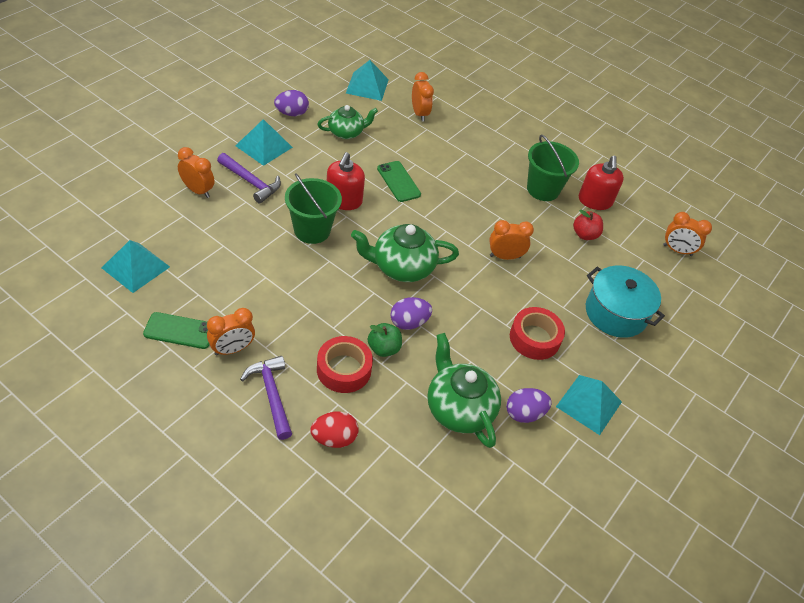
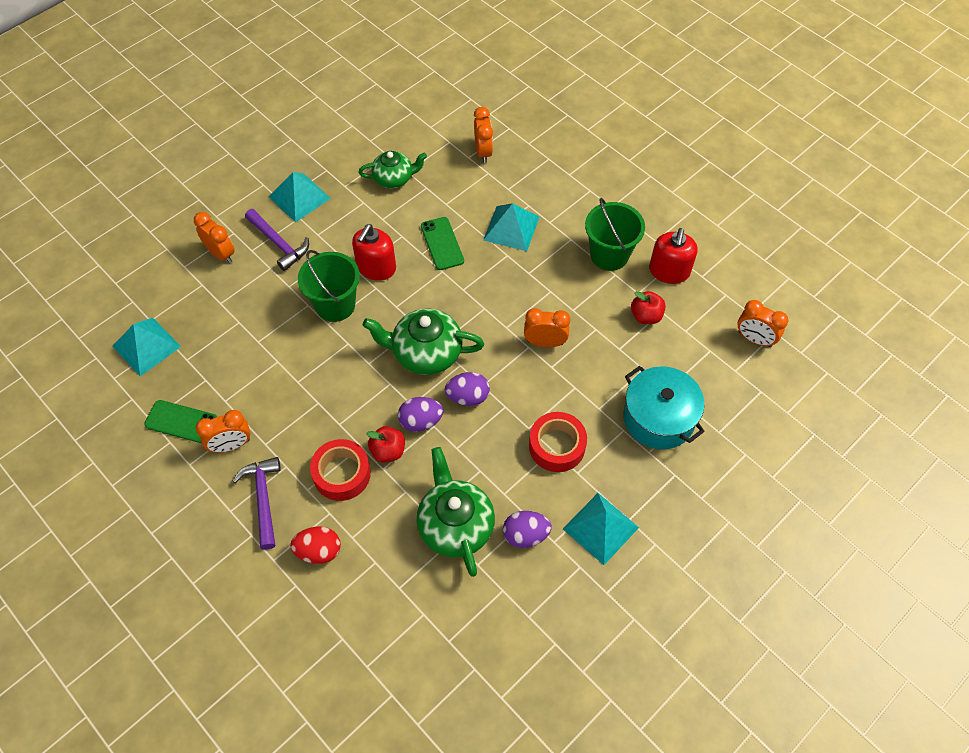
camera: 15 degrees right, 10 degrees up
(291, 113) = (336, 153): purple egg -> purple egg (468, 397)
(367, 86) = (429, 115): turquoise pyramid -> turquoise pyramid (511, 228)
(383, 348) = (388, 451): green apple -> red apple

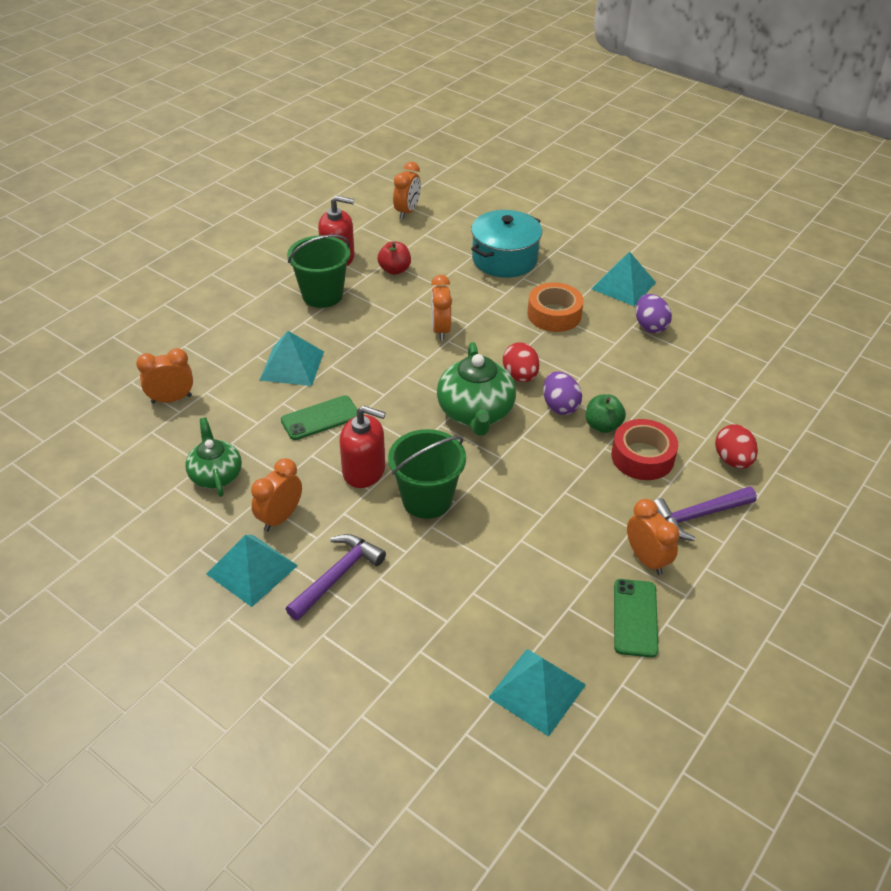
camera: 100 degrees left, 15 degrees down
(221, 254) = (363, 640): orange clock -> orange clock (280, 518)
(388, 451) = (602, 425): red apple -> green apple
(455, 525) = (661, 369): green teapot -> none
(468, 397) = (520, 376): purple egg -> red egg
(557, 446) = (554, 314): red tape -> orange tape

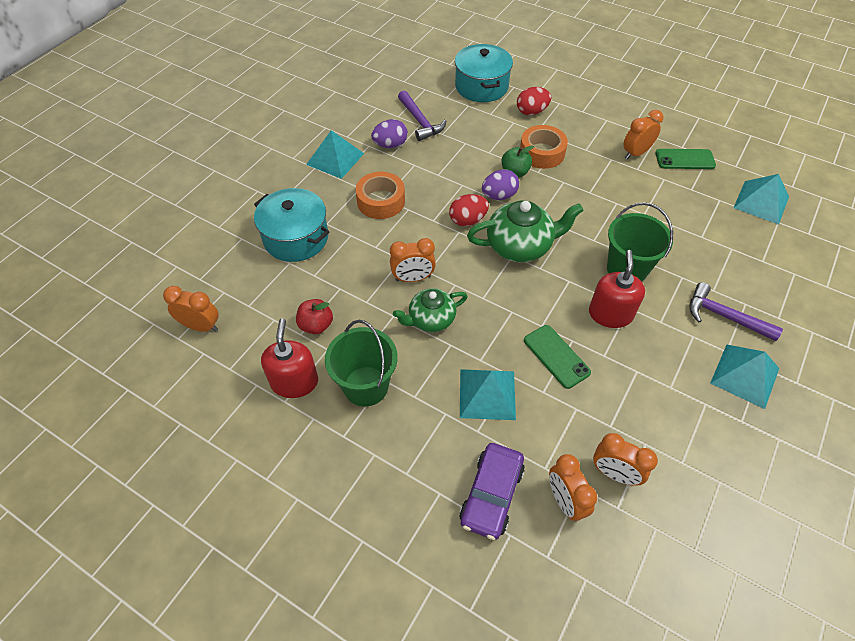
camera: 95 degrees left, 10 degrees up
(195, 357) = (491, 495): none -> purple car
(216, 475) = (655, 428): green teapot -> green teapot (431, 319)
(280, 518) = (684, 366): orange clock -> orange clock (614, 473)
(642, 457) = (542, 153): red tape -> orange tape
(698, 516) = (589, 129): purple hammer -> purple hammer (420, 121)
(784, 416) = (481, 86): none -> turquoise pot

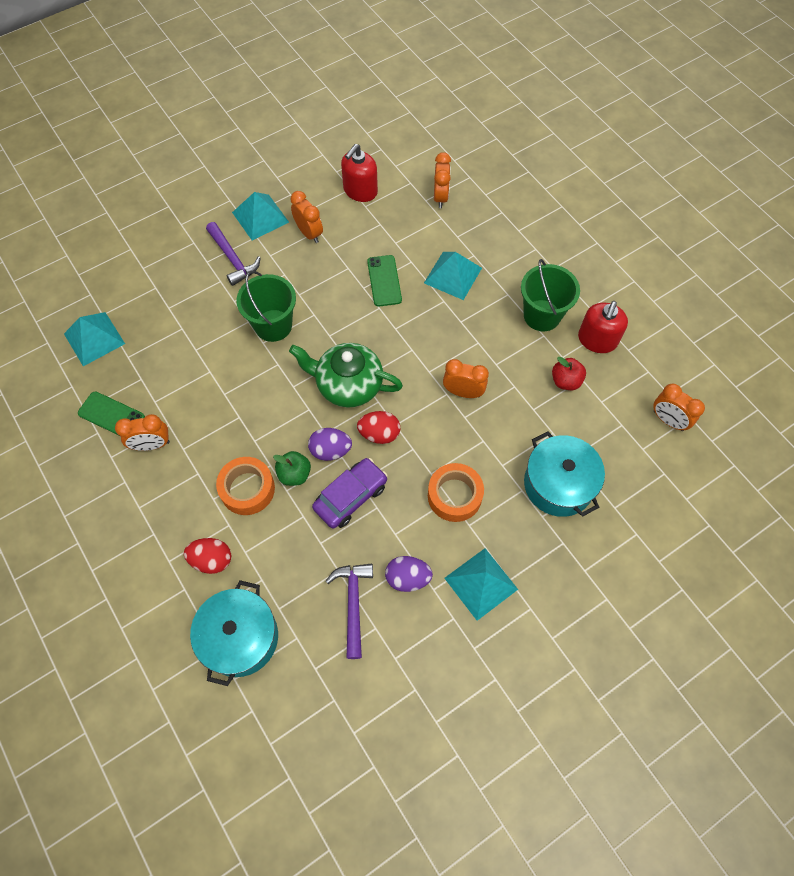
camera: 155 degrees left, 10 degrees up
(431, 319) = (466, 348): green teapot -> none
(491, 495) = (485, 217): purple car -> purple car (351, 497)
(610, 314) = (318, 295): red soap dispenser -> red soap dispenser (360, 191)
(614, 473) = (398, 198): orange clock -> orange clock (309, 233)

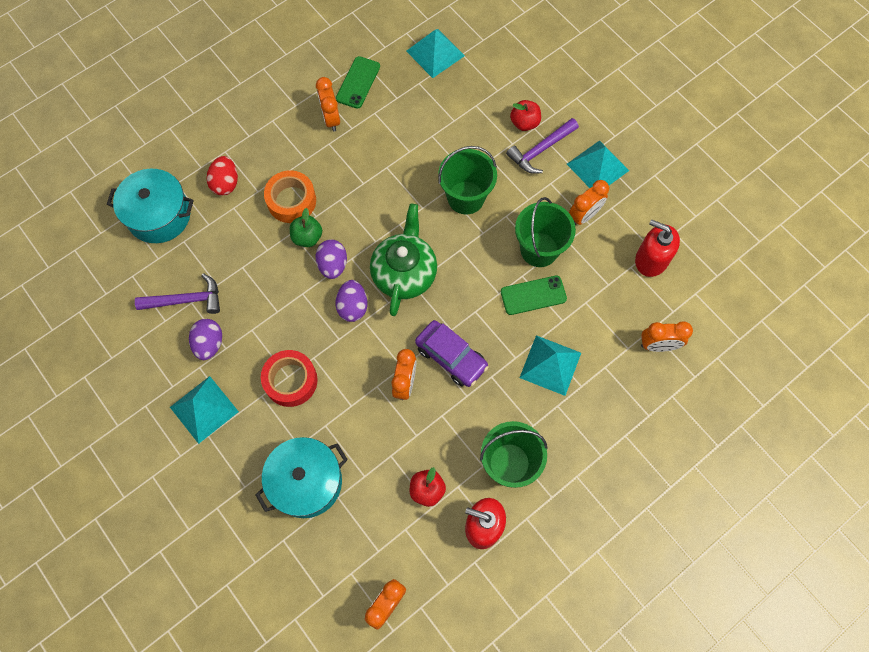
camera: 85 degrees right, 5 degrees up
(199, 268) = (524, 123): none -> red apple
(338, 271) = (539, 249): none -> green bucket
(351, 497) = (287, 288): purple car -> purple car (451, 357)
(379, 434) = (353, 307): red egg -> purple egg
(454, 495) = (291, 381): orange tape -> red tape

